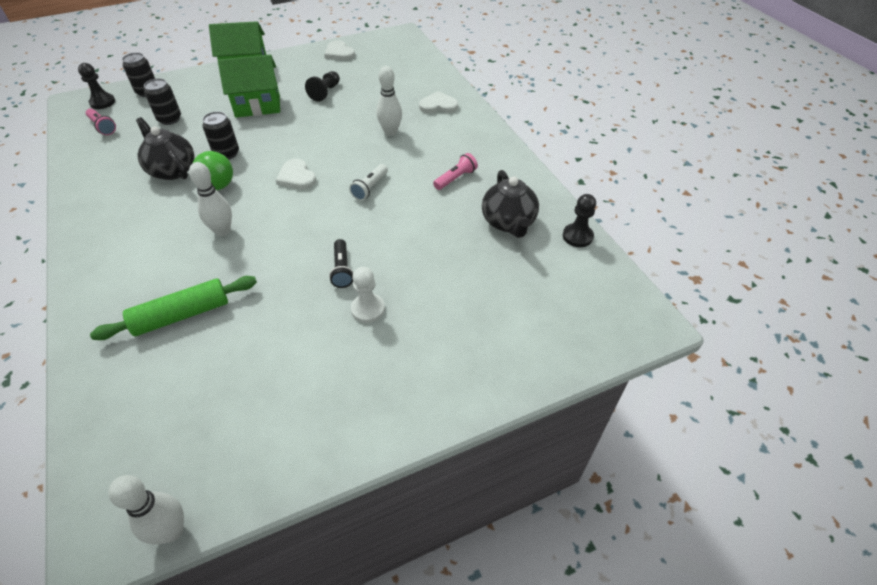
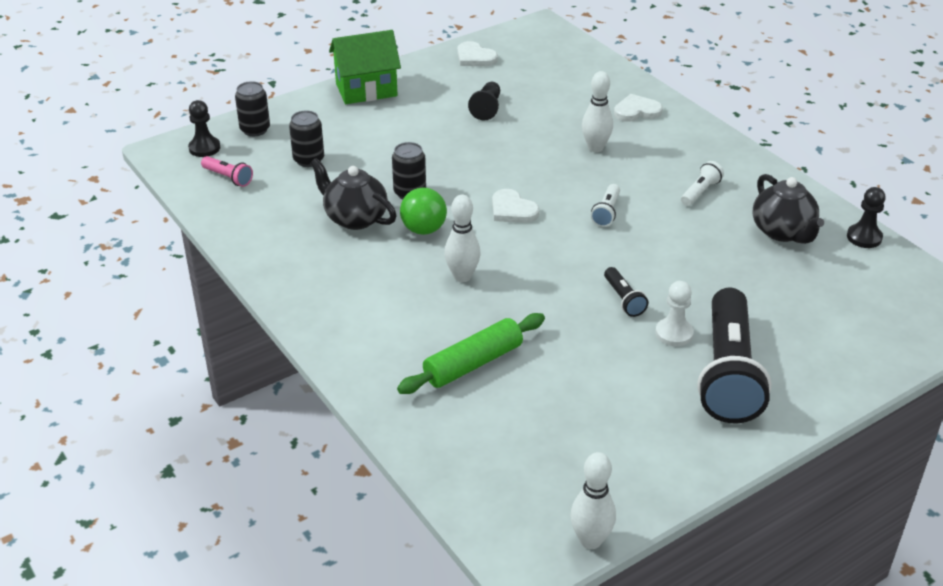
camera: 10 degrees left, 10 degrees down
(257, 106) = (411, 133): green house -> none
(395, 357) = (727, 373): none -> black flashlight
(456, 178) = (700, 192): pink flashlight -> white flashlight

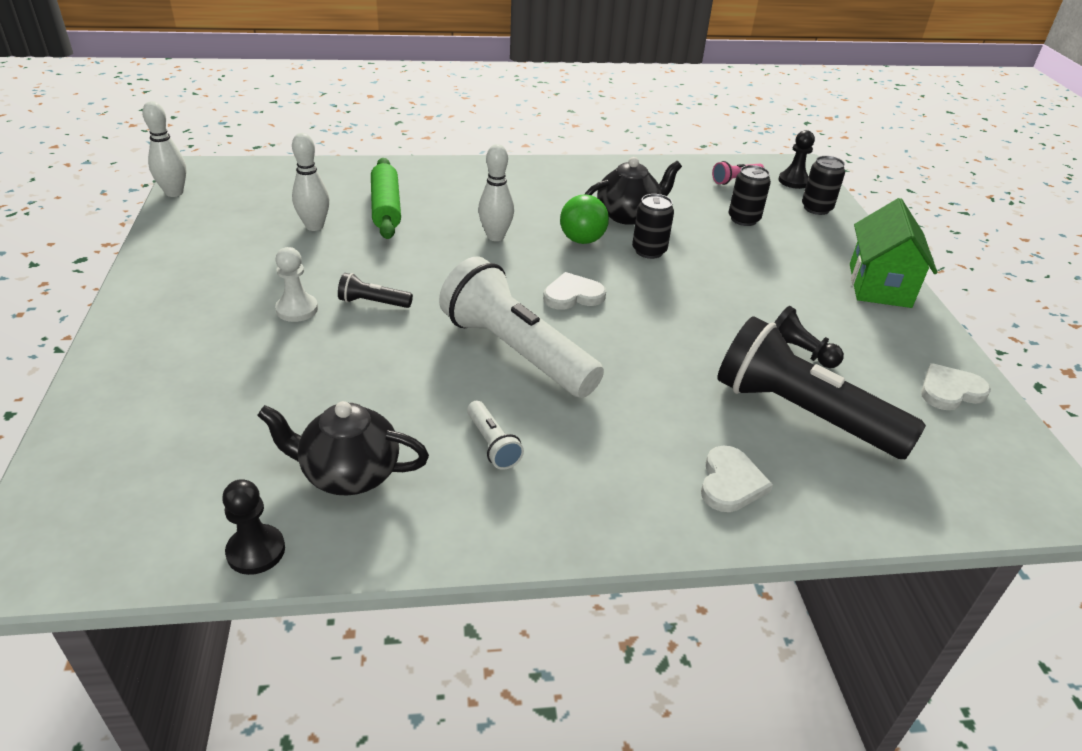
camera: 115 degrees right, 0 degrees up
(595, 148) = (655, 400): white bowling pin -> white bowling pin (314, 226)
(606, 212) = (516, 351): white flashlight -> white flashlight, size x2.38
(727, 373) = (214, 314): black flashlight -> black flashlight (802, 413)

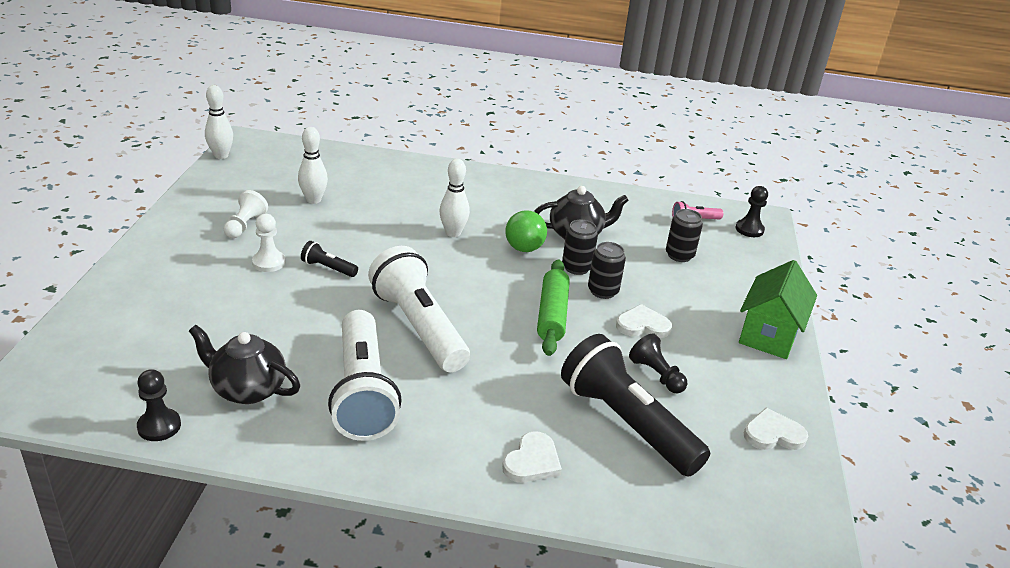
camera: 15 degrees right, 5 degrees down
(245, 270) = (245, 225): none -> white pawn
(386, 208) = (377, 194): green rolling pin -> green rolling pin (552, 315)
(492, 444) = (362, 392): white flashlight -> white flashlight, size x2.38
(573, 295) = (490, 292): white heart -> white heart (642, 325)
(816, 208) = (755, 257): black can -> black can (603, 291)

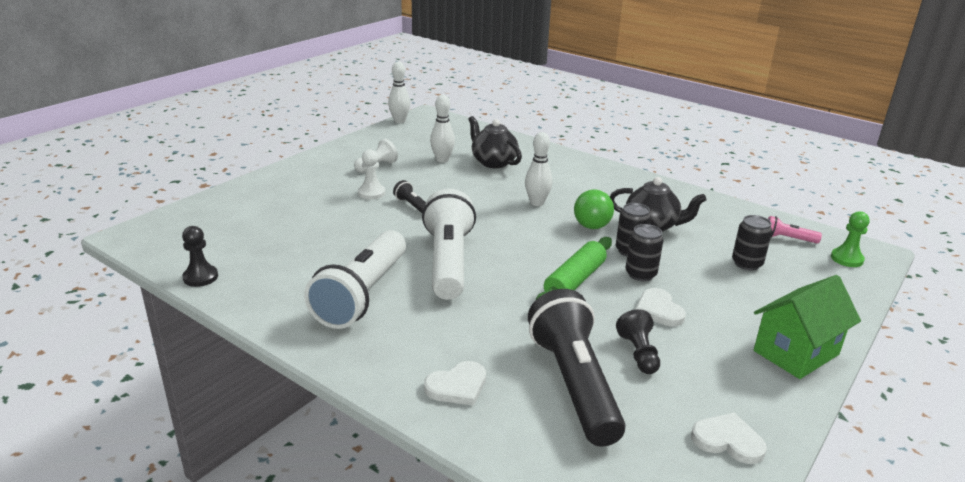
camera: 30 degrees right, 5 degrees down
(247, 389) = (280, 270): black teapot -> black teapot (493, 162)
(642, 325) = (658, 310): white heart -> white heart turned 135 degrees counterclockwise
(749, 229) = (846, 259): black pawn -> green pawn

